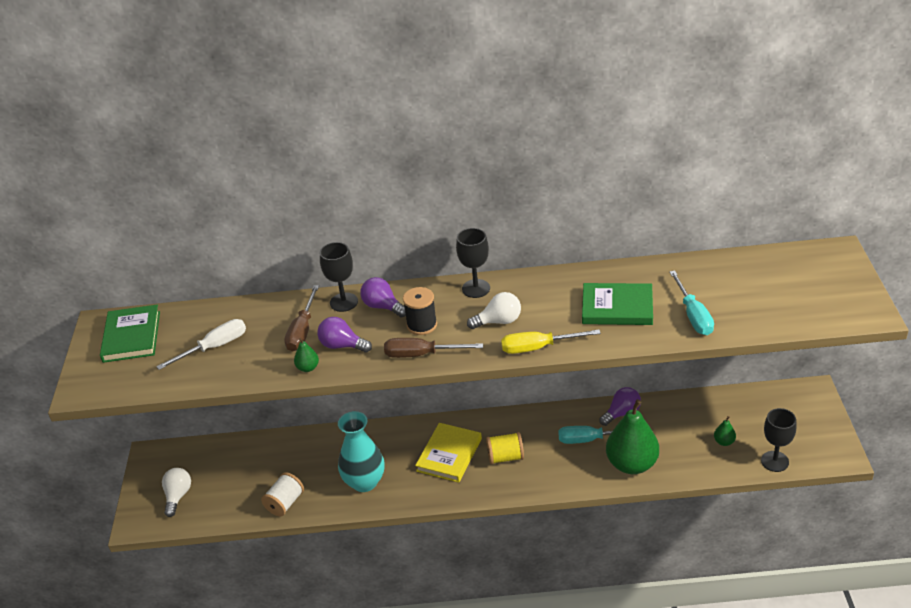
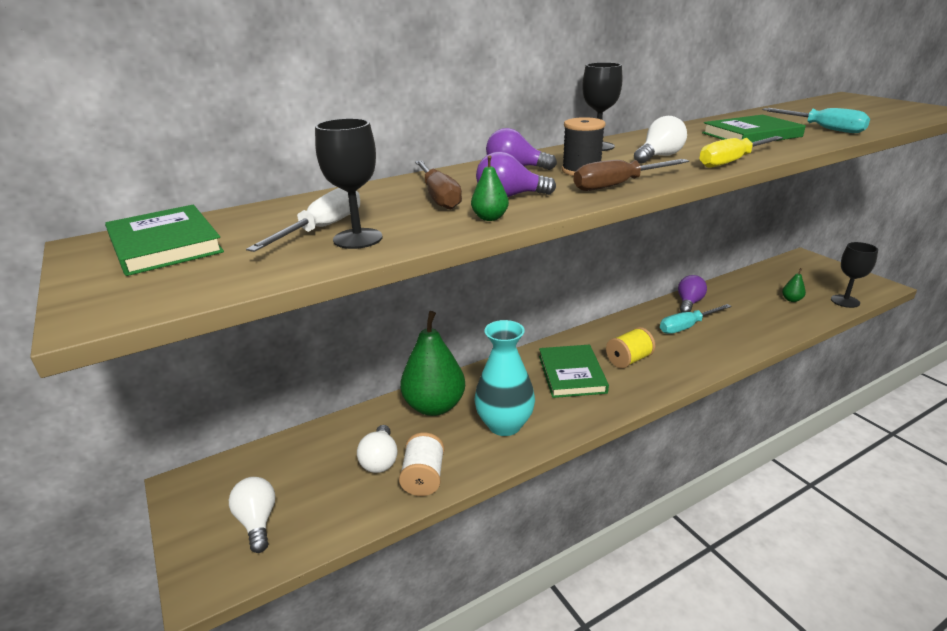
camera: 30 degrees left, 10 degrees down
(268, 480) = (380, 460): none -> white light bulb
(344, 302) = (462, 174): black goblet -> black goblet (358, 238)
(449, 455) = (572, 374): yellow book -> green book
(632, 464) = (744, 333): green pear -> green pear (434, 406)

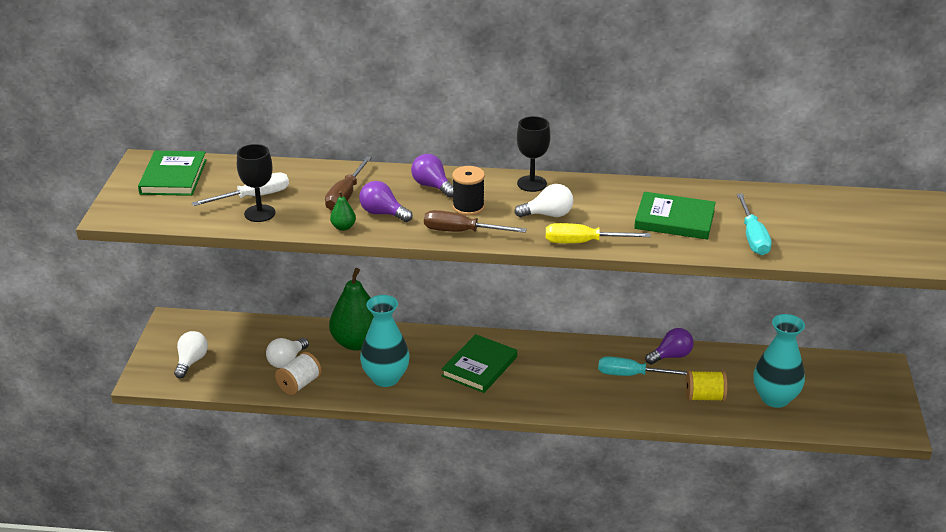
camera: 35 degrees right, 5 degrees up
(629, 360) = (538, 377): yellow spool -> yellow spool (704, 397)
(791, 300) = (775, 398): green pear -> turquoise vase
(845, 301) = (826, 424): black goblet -> none

